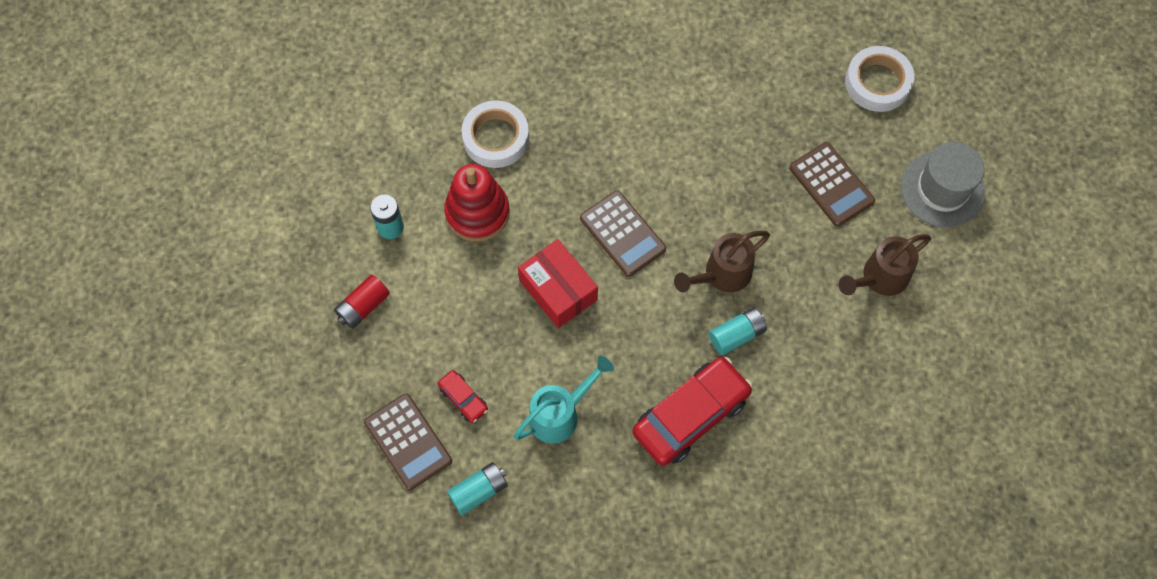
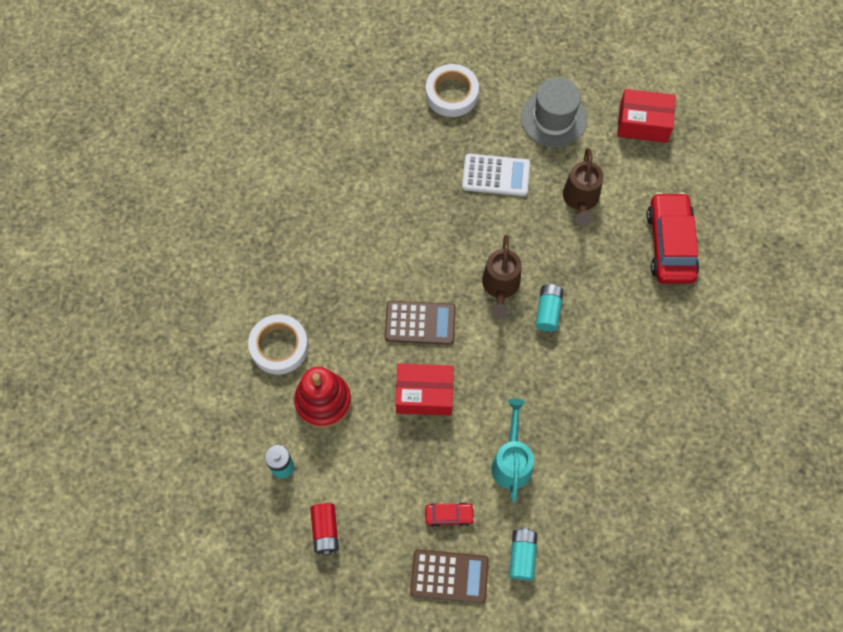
camera: 50 degrees left, 0 degrees up
(691, 415) = (578, 381): red car -> red car (670, 244)
(831, 184) = (496, 175): brown calculator -> white calculator
(1020, 273) = (643, 123): none -> red box

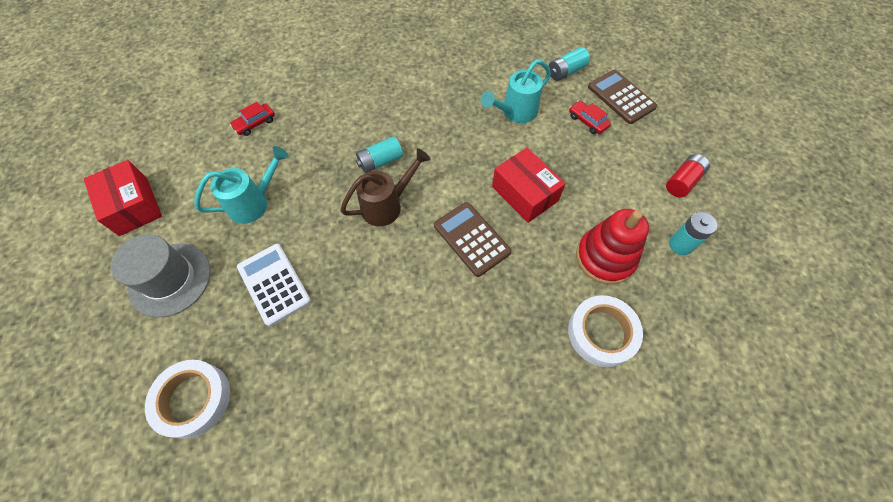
camera: 130 degrees left, 5 degrees down
(580, 199) = (253, 203): brown watering can -> turquoise watering can
(670, 244) = (255, 123): red car -> red car, size x0.46

